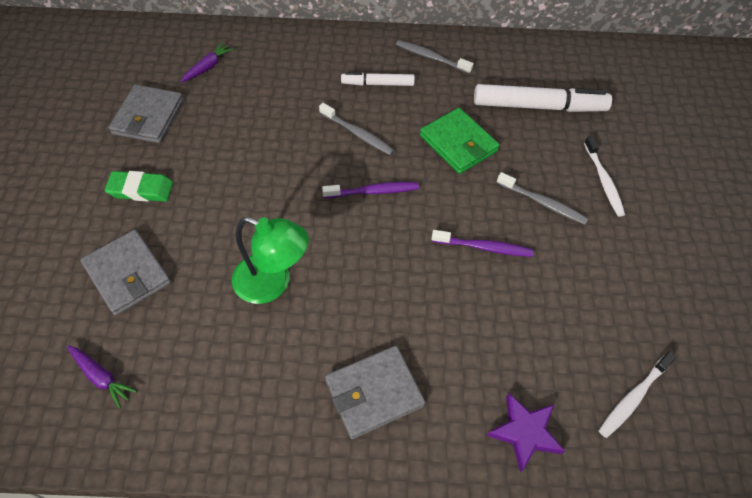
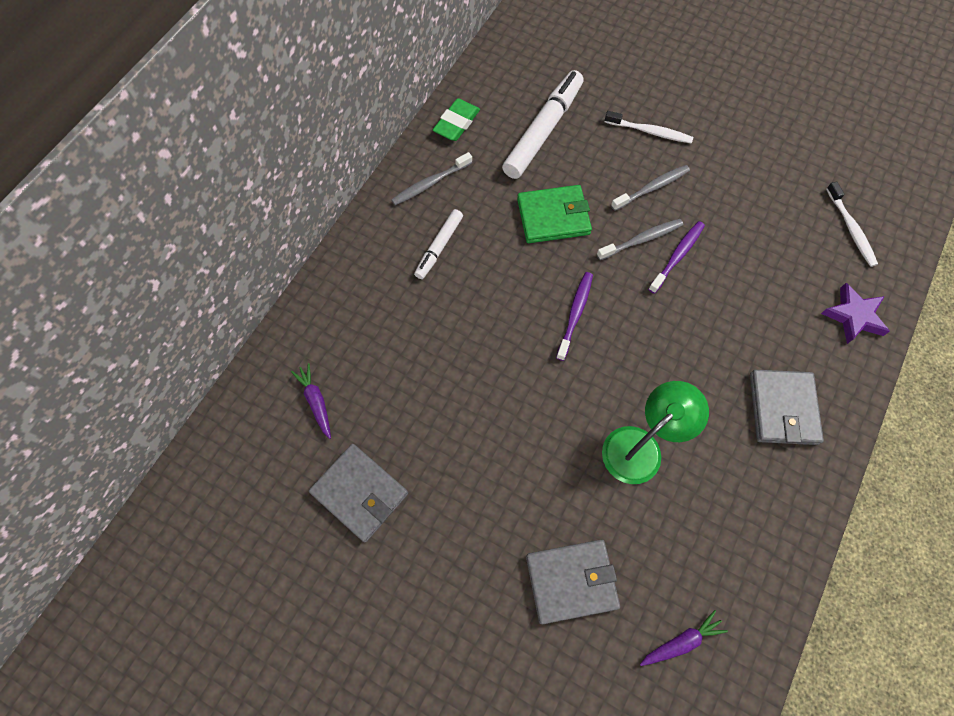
camera: 60 degrees left, 10 degrees up
(141, 189) = (465, 534): green eraser -> green eraser (456, 123)
(357, 134) = (496, 295): grey toothbrush -> grey toothbrush (641, 239)

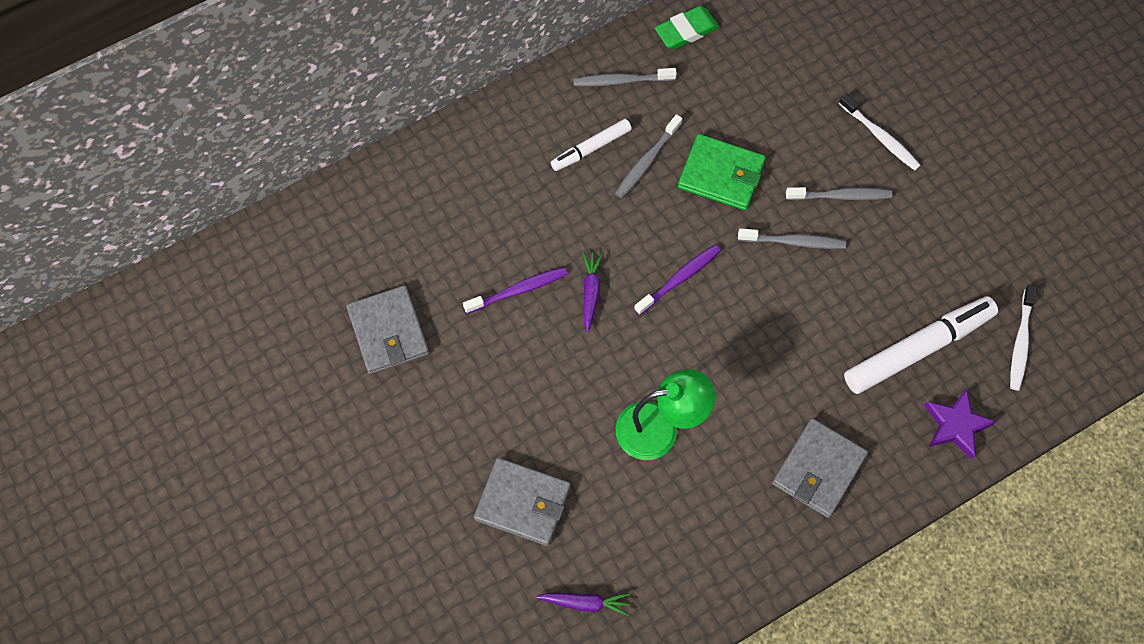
camera: 30 degrees right, 0 degrees up
(316, 402) = (396, 233): purple carrot -> purple carrot (590, 292)
(489, 235) = (647, 161): none -> grey toothbrush
(543, 131) = (769, 82): white marker -> white marker (918, 349)
(677, 256) = (818, 276): purple toothbrush -> purple toothbrush (518, 290)

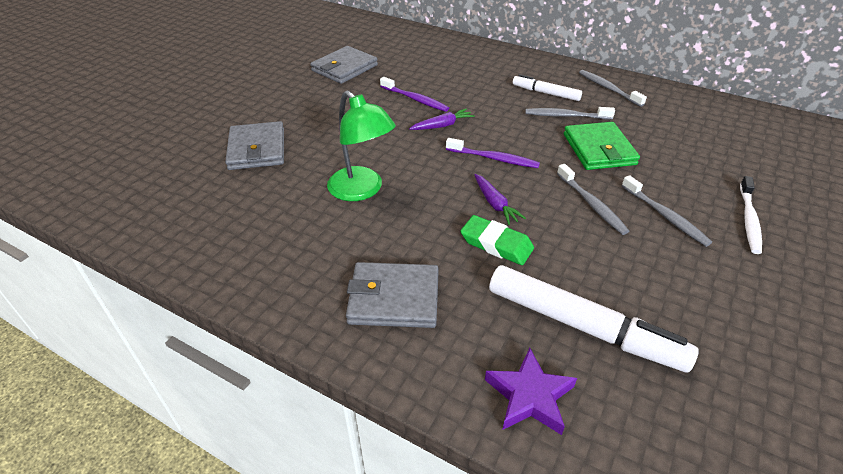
camera: 60 degrees right, 25 degrees down
(585, 603) = (187, 203): purple carrot -> purple carrot (495, 204)
(686, 31) = (681, 100): green eraser -> green eraser (496, 244)
(1020, 342) = (686, 421): white toothbrush -> none

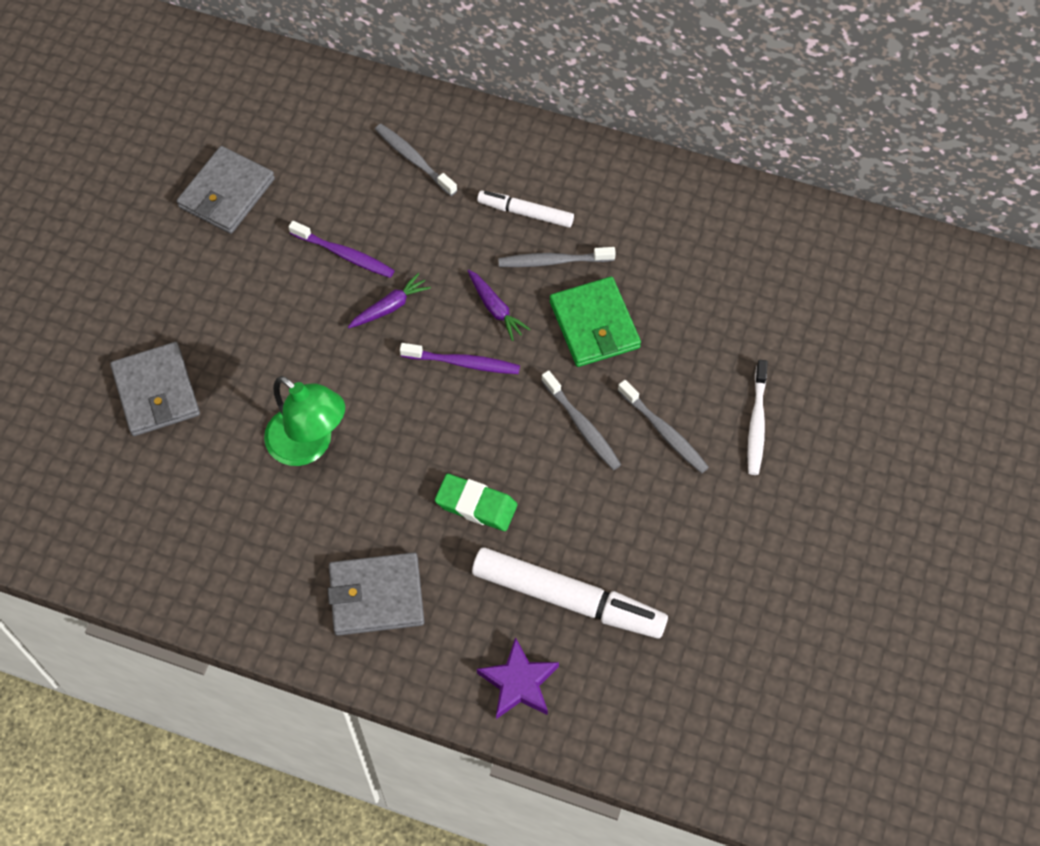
camera: 10 degrees left, 20 degrees up
(495, 204) = (470, 443): purple carrot -> purple carrot (495, 309)
(608, 88) = (612, 189): grey toothbrush -> grey toothbrush (413, 159)

